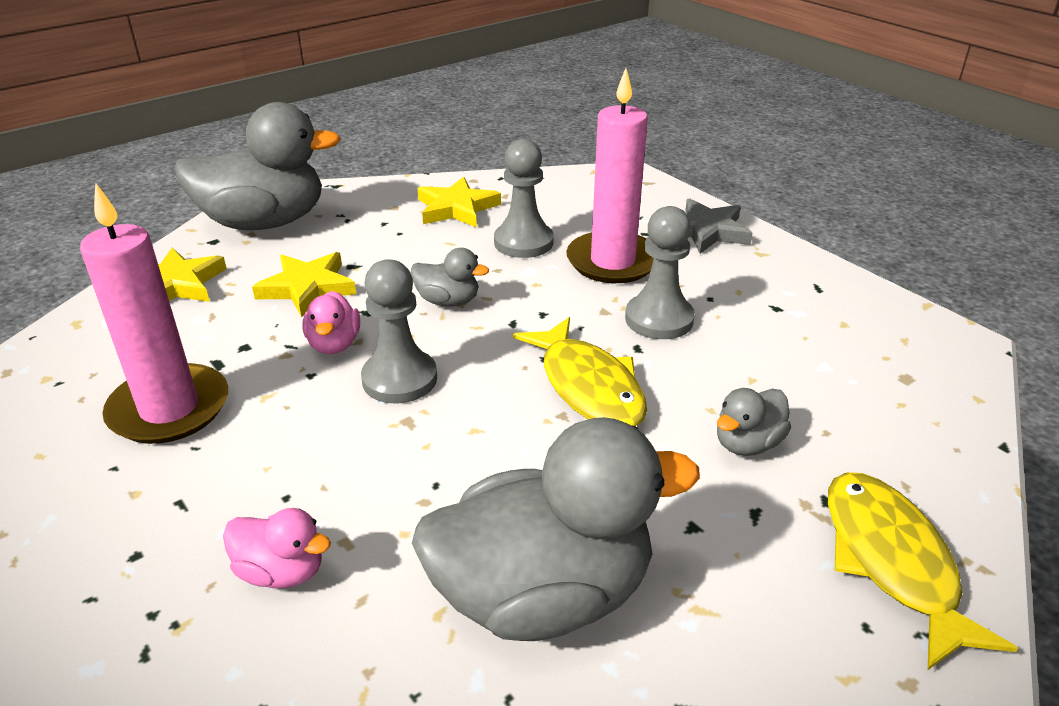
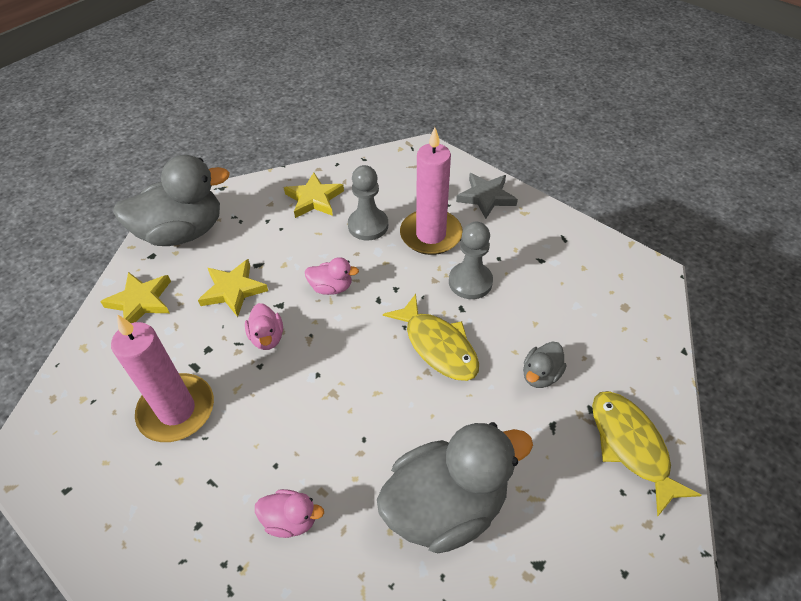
camera: 10 degrees left, 15 degrees up
(399, 379) = (318, 360): grey pawn -> none
(448, 301) = (331, 287): grey duck -> pink duck

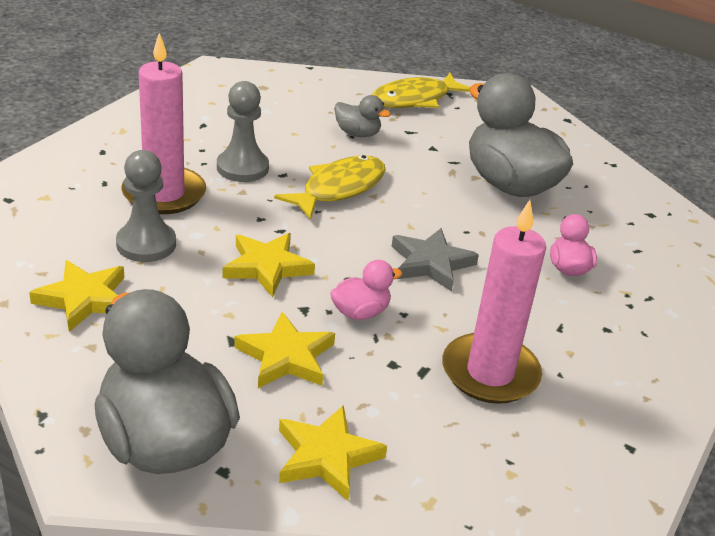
camera: 105 degrees left, 15 degrees down
(331, 287) = (266, 267): pink duck -> yellow star
(486, 197) = (92, 154): grey star -> grey star (431, 263)

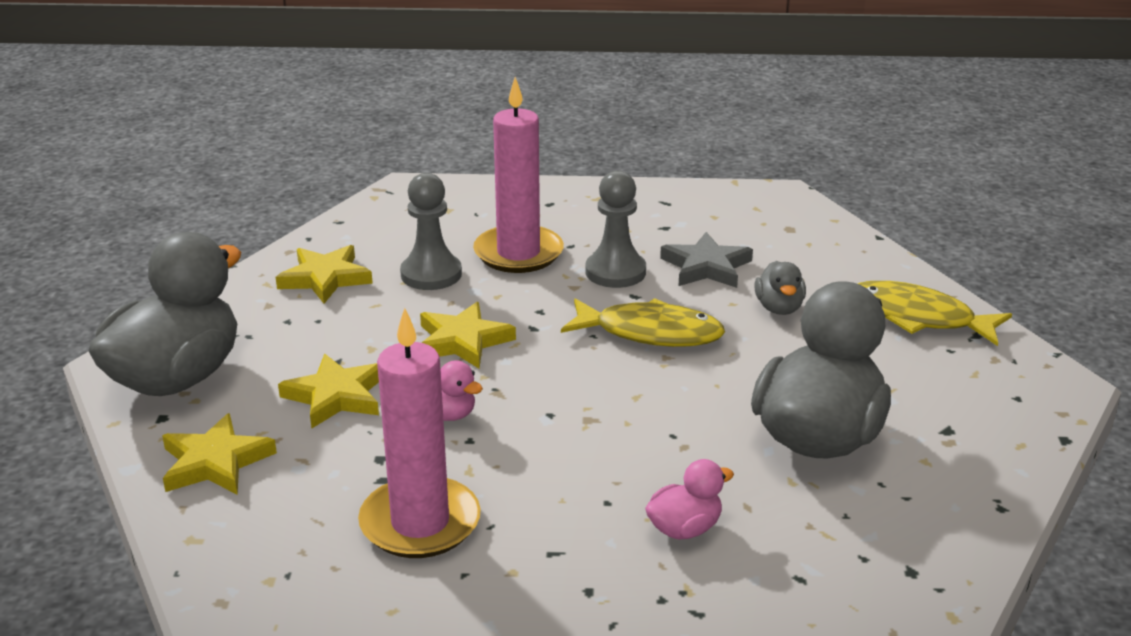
camera: 65 degrees right, 5 degrees down
(431, 263) = (579, 430): grey star -> grey star (706, 267)

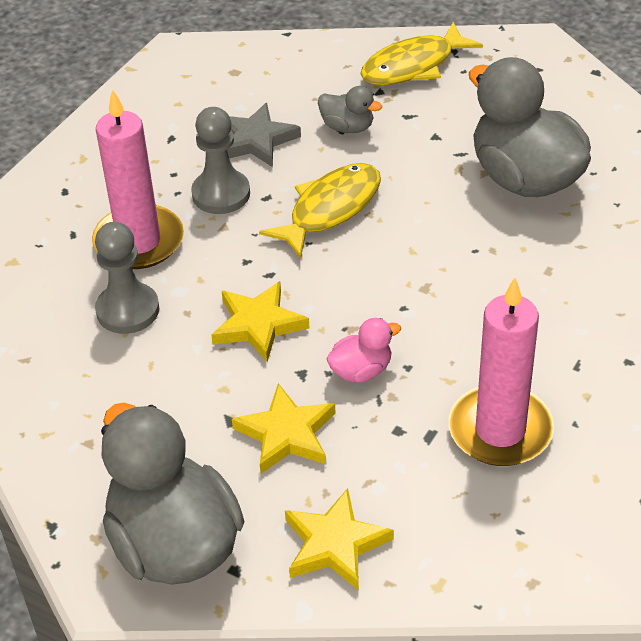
camera: 60 degrees left, 15 degrees up
(325, 278) = (73, 387): yellow star -> none
(684, 529) = (589, 287): pink duck -> none

